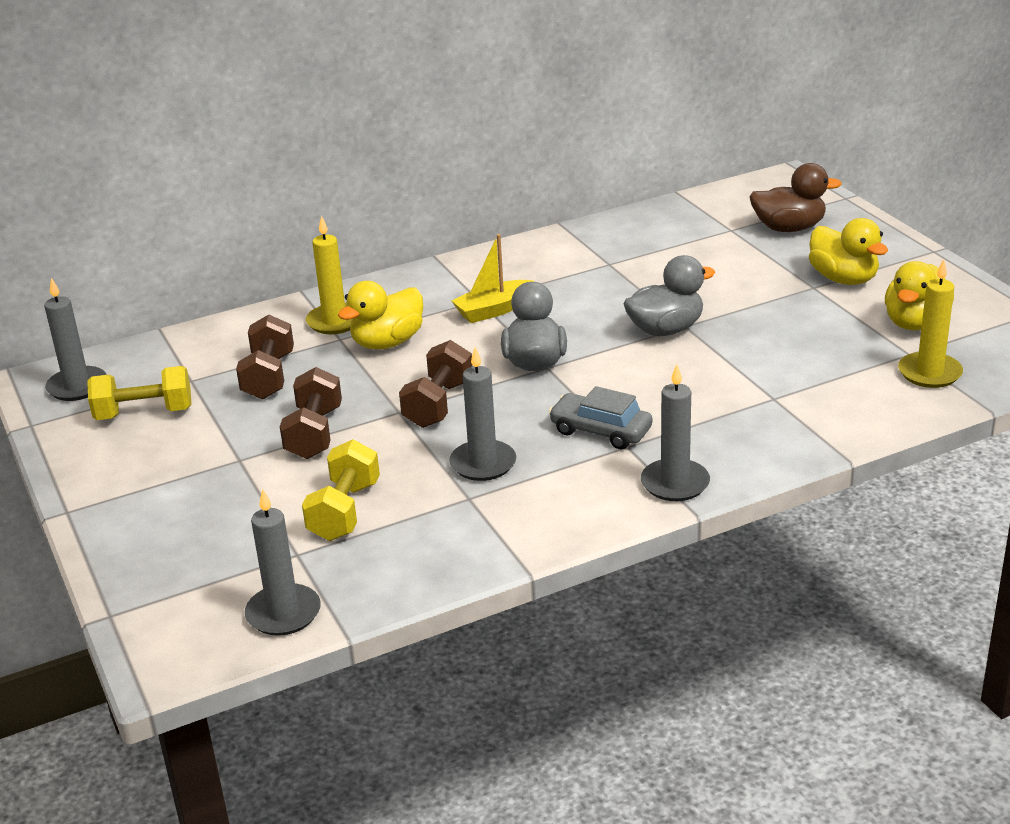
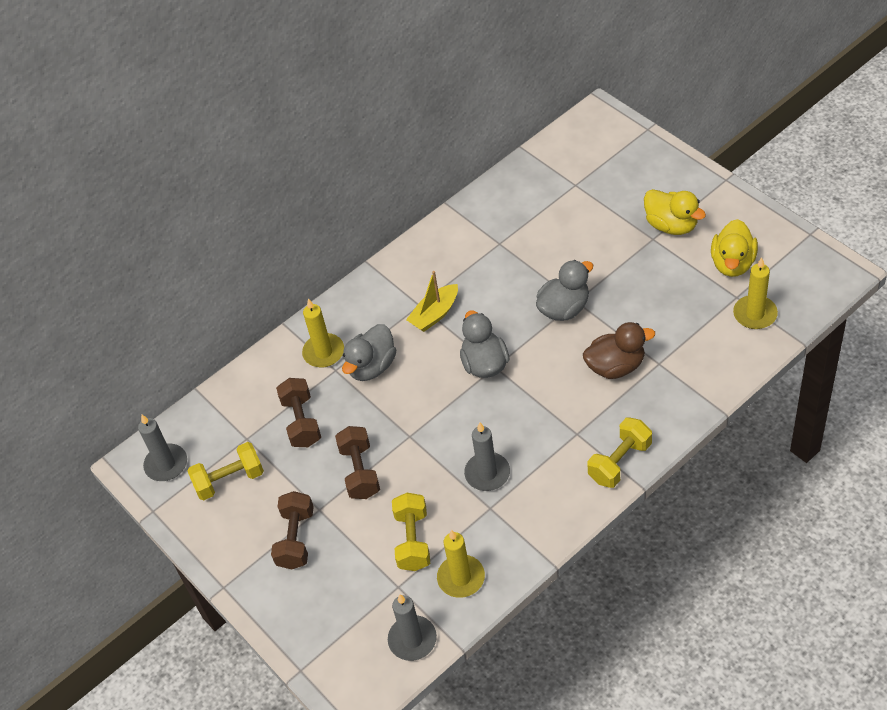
camera: 10 degrees left, 20 degrees up
(387, 343) = (372, 366): yellow duck -> grey duck
(389, 561) = (461, 578): none -> yellow candle
(438, 404) = (434, 422): brown dumbbell -> brown dumbbell (296, 539)
(600, 431) = (554, 423): grey car -> none
(675, 483) = (619, 462): grey candle -> yellow dumbbell
(789, 228) = (617, 174): brown duck -> brown duck (616, 366)

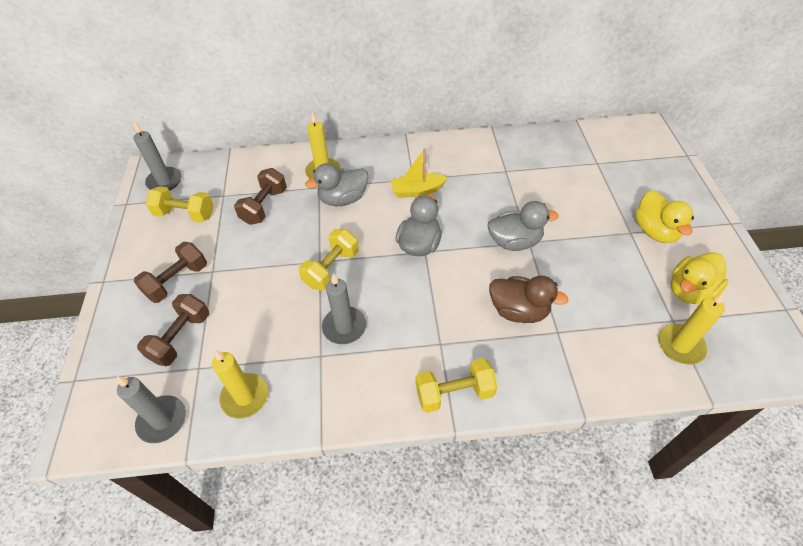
camera: 30 degrees right, 0 degrees up
(360, 472) = (263, 263): brown dumbbell -> brown dumbbell (180, 338)
(413, 540) = (244, 340): yellow dumbbell -> yellow dumbbell (331, 268)

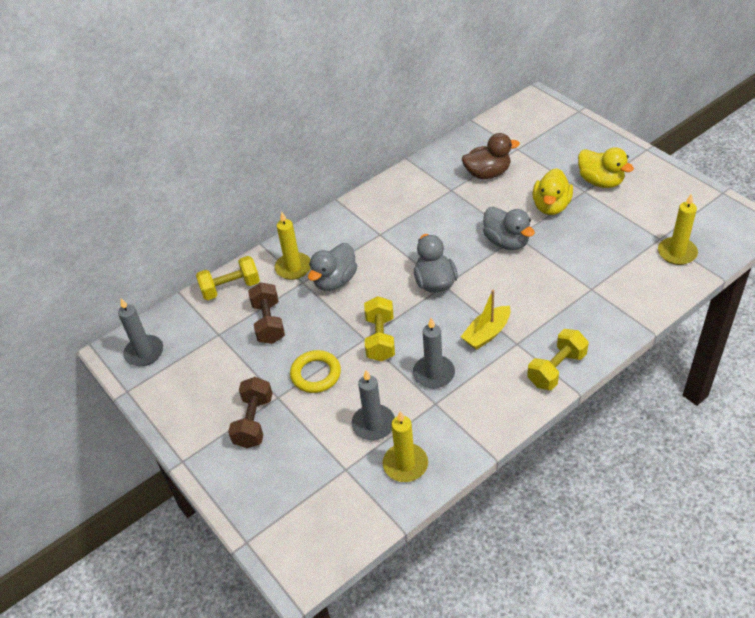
camera: 30 degrees left, 5 degrees down
(162, 420) = (356, 519): grey candle -> grey candle (373, 424)
(180, 338) = (306, 458): brown dumbbell -> none
(185, 214) = (199, 368): yellow dumbbell -> yellow dumbbell (230, 288)
(256, 269) = (316, 374): none -> yellow ring
(417, 191) = (392, 242): yellow boat -> yellow boat (486, 333)
(514, 242) = (506, 242): grey duck -> grey duck turned 90 degrees clockwise
(518, 311) = (552, 289): brown duck -> brown duck (487, 173)
(689, 291) = (655, 212): yellow duck -> yellow duck (551, 206)

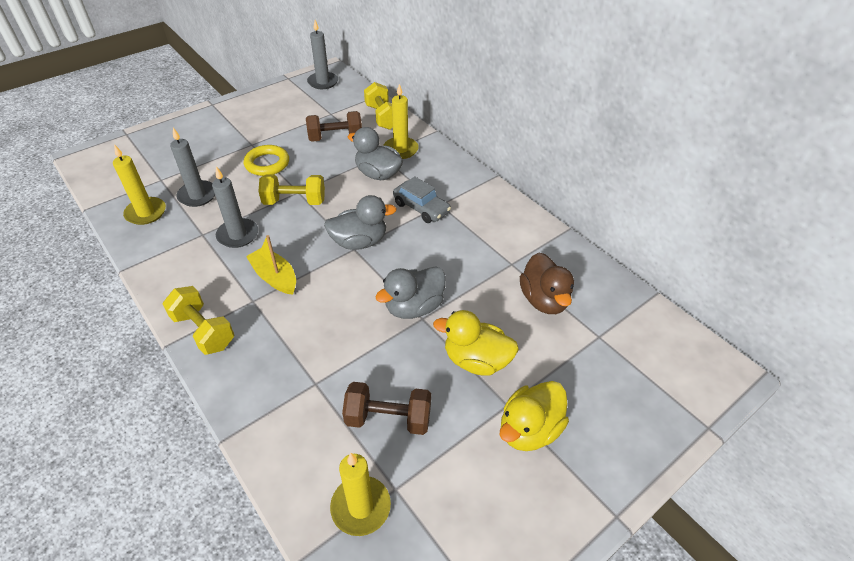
camera: 85 degrees right, 0 degrees up
(254, 422) = (232, 133): brown dumbbell -> brown dumbbell (388, 418)
(385, 246) = (421, 208): none -> grey car

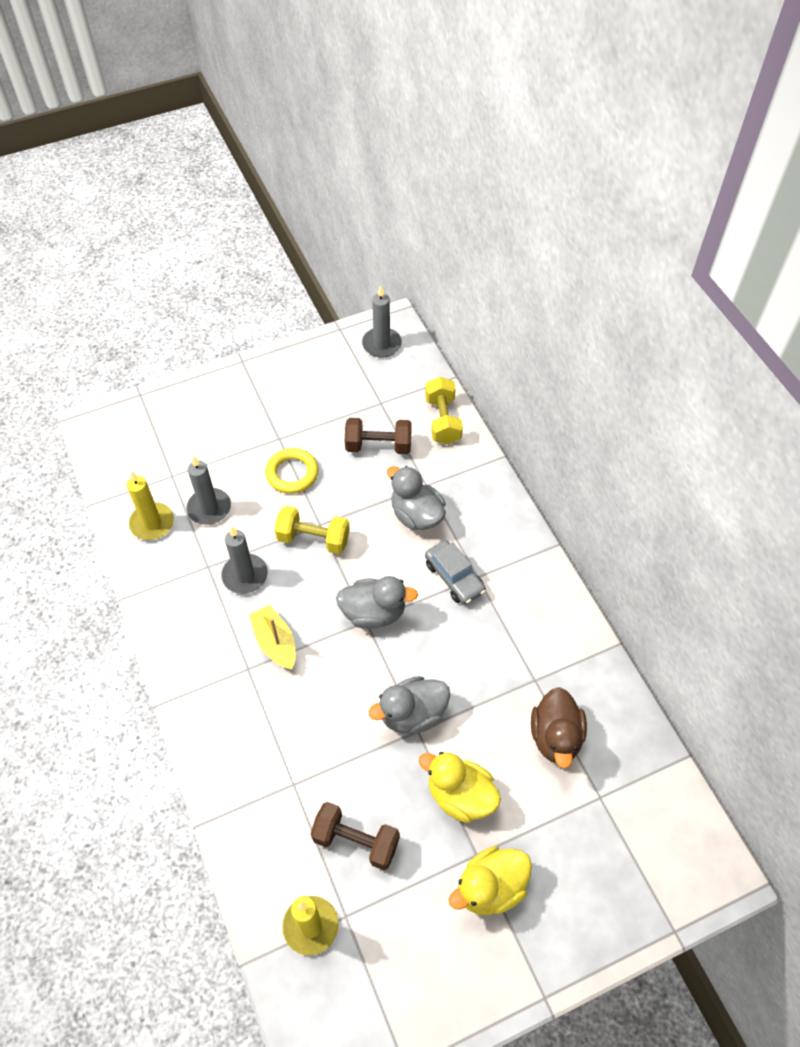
camera: 15 degrees right, 10 degrees up
(203, 331) = (195, 695): yellow dumbbell -> none
(400, 150) = (452, 480): yellow candle -> none

